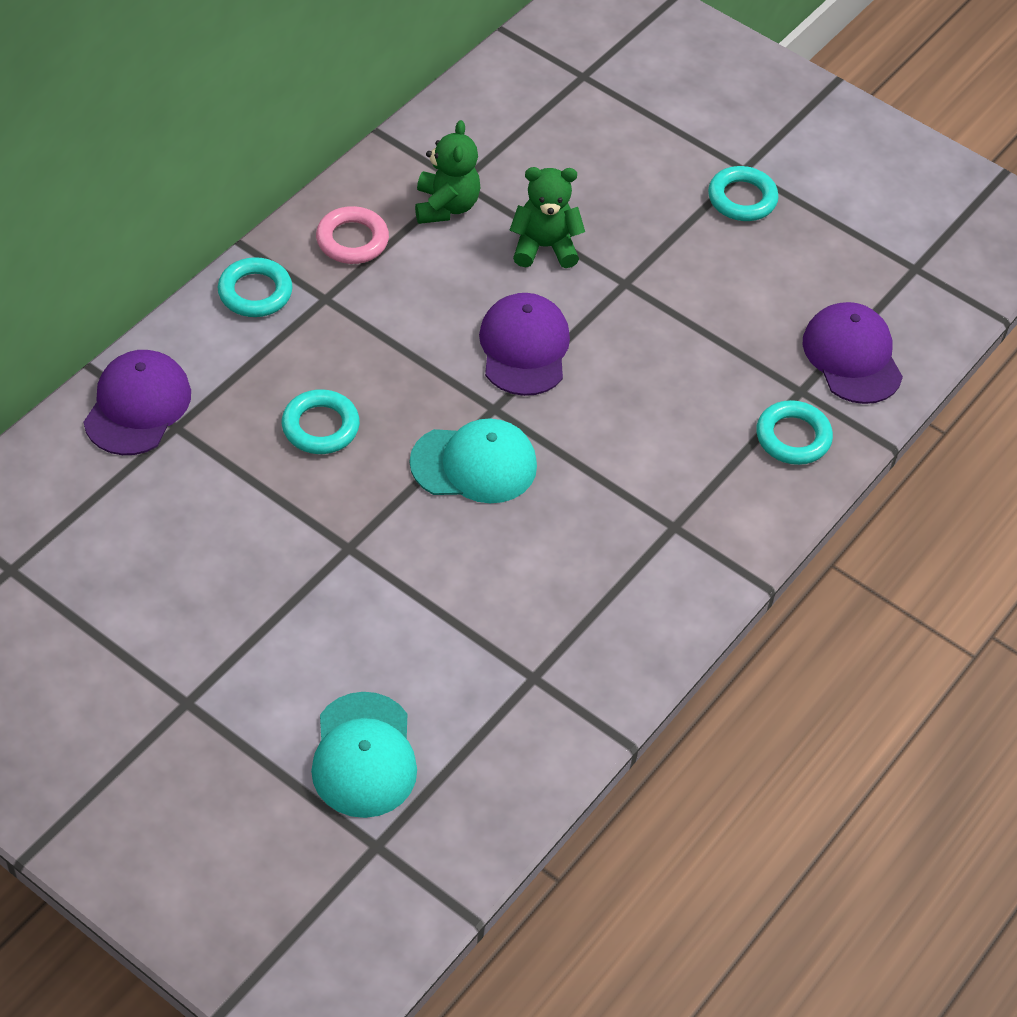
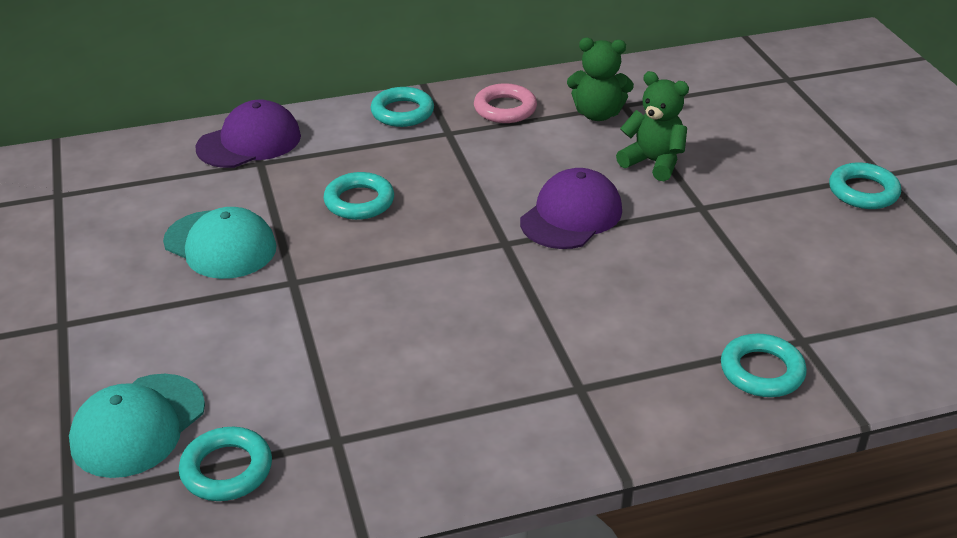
camera: 40 degrees right, 15 degrees down
(446, 206) = (597, 114): green teddy bear -> green teddy bear turned 60 degrees clockwise
(474, 464) = (450, 271): turquoise cap -> turquoise cap (220, 245)
(475, 750) = (226, 469): none -> turquoise ring
(852, 356) = (879, 336): purple cap -> none

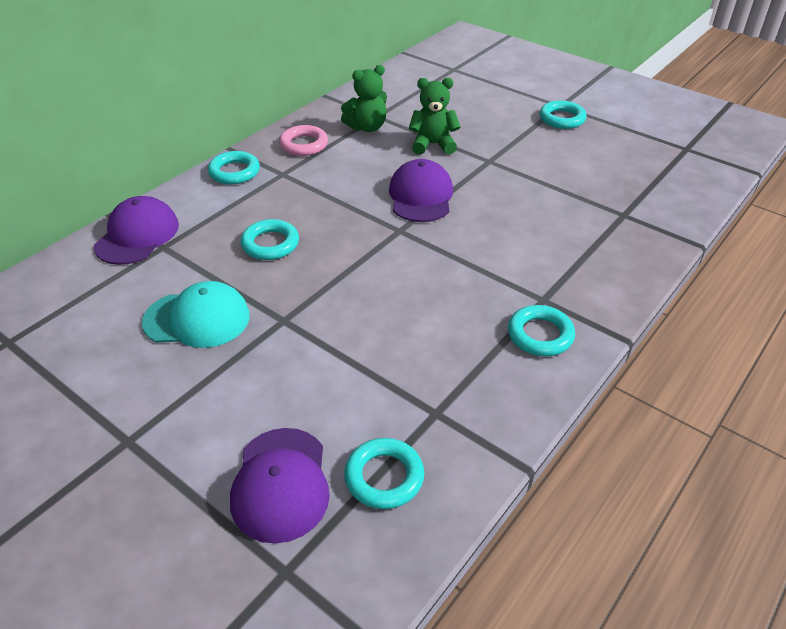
camera: 35 degrees left, 5 degrees up
(138, 426) = (281, 484): turquoise cap -> purple cap
(762, 371) = (624, 241): turquoise ring -> turquoise ring (540, 335)

